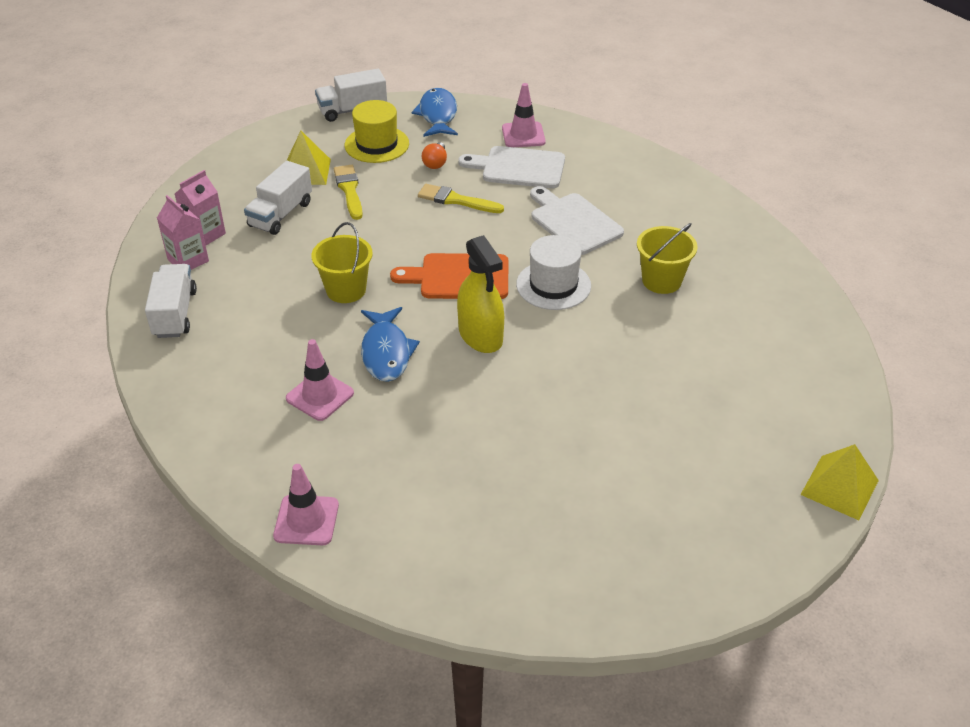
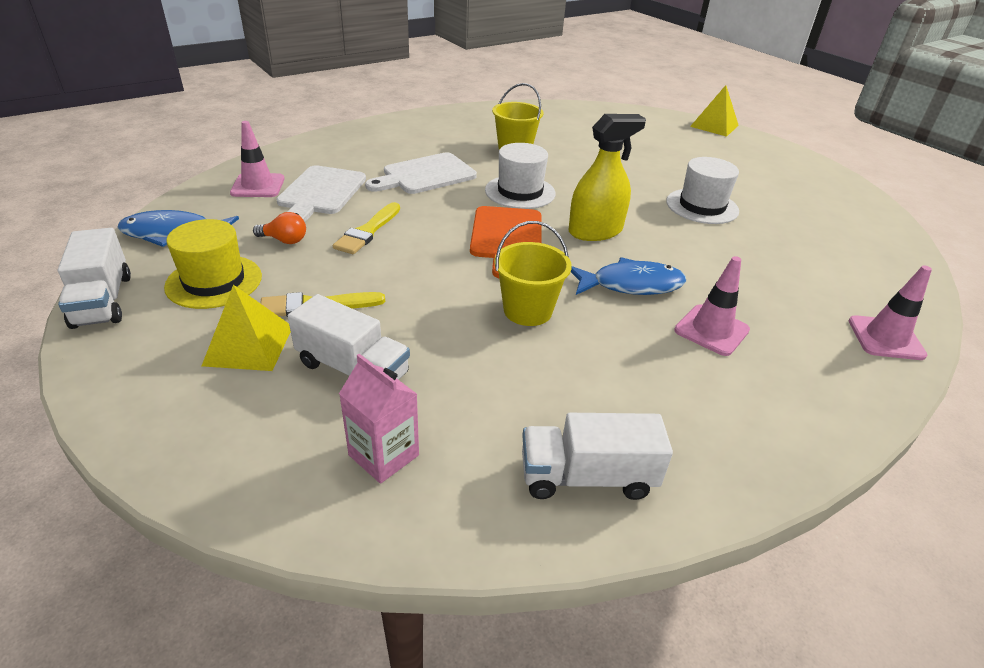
camera: 90 degrees left, 5 degrees down
(188, 260) = (452, 472): pink carton -> none
(555, 427) = (702, 206): none -> white hat

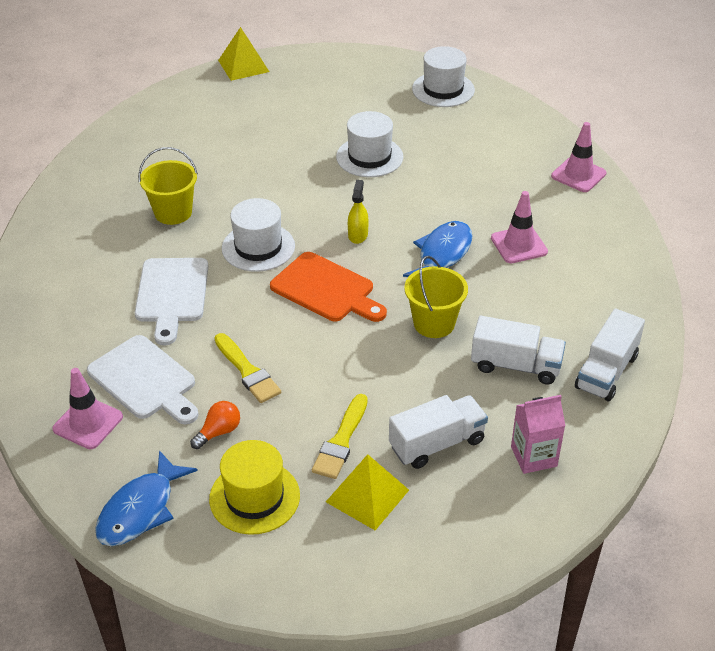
camera: 55 degrees left, 5 degrees up
(103, 300) = (230, 580): white truck -> white truck (515, 365)
(595, 231) = (358, 235): yellow spray bottle -> yellow spray bottle, size x0.54
(854, 214) = (443, 89): none -> white hat

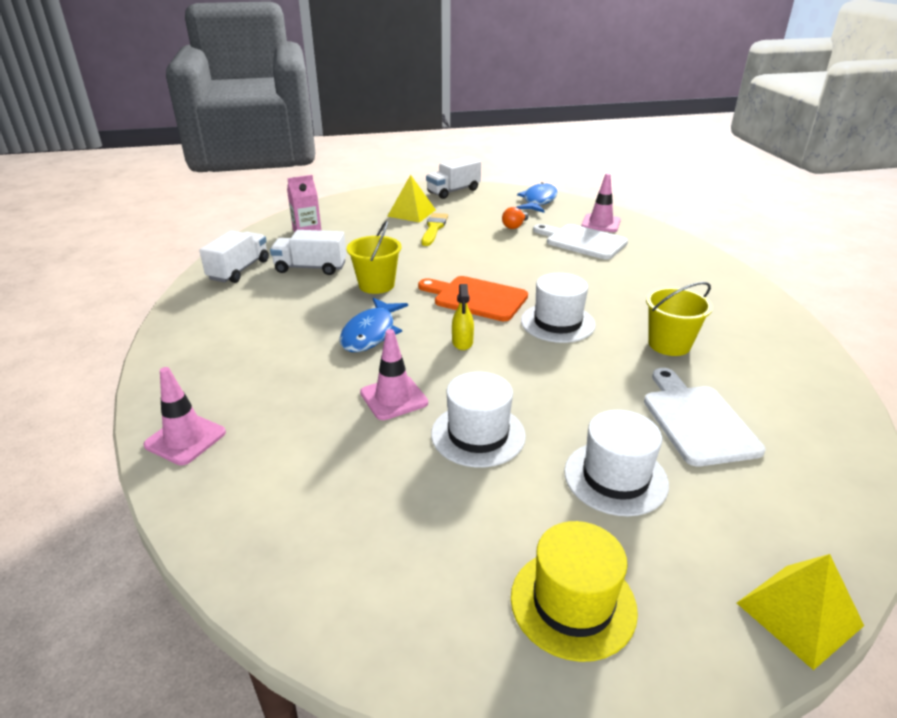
camera: 170 degrees right, 10 degrees down
(172, 294) = (607, 284): white cutting board -> white cutting board (697, 421)
(247, 371) = (513, 250): yellow brush -> none
(254, 497) = (477, 208): yellow hat -> yellow hat (573, 603)
(437, 444) = (371, 232): white truck -> white truck (453, 191)
(443, 89) = (380, 596): white hat -> white hat (615, 477)
(519, 245) = (289, 348): pink traffic cone -> pink traffic cone (394, 398)

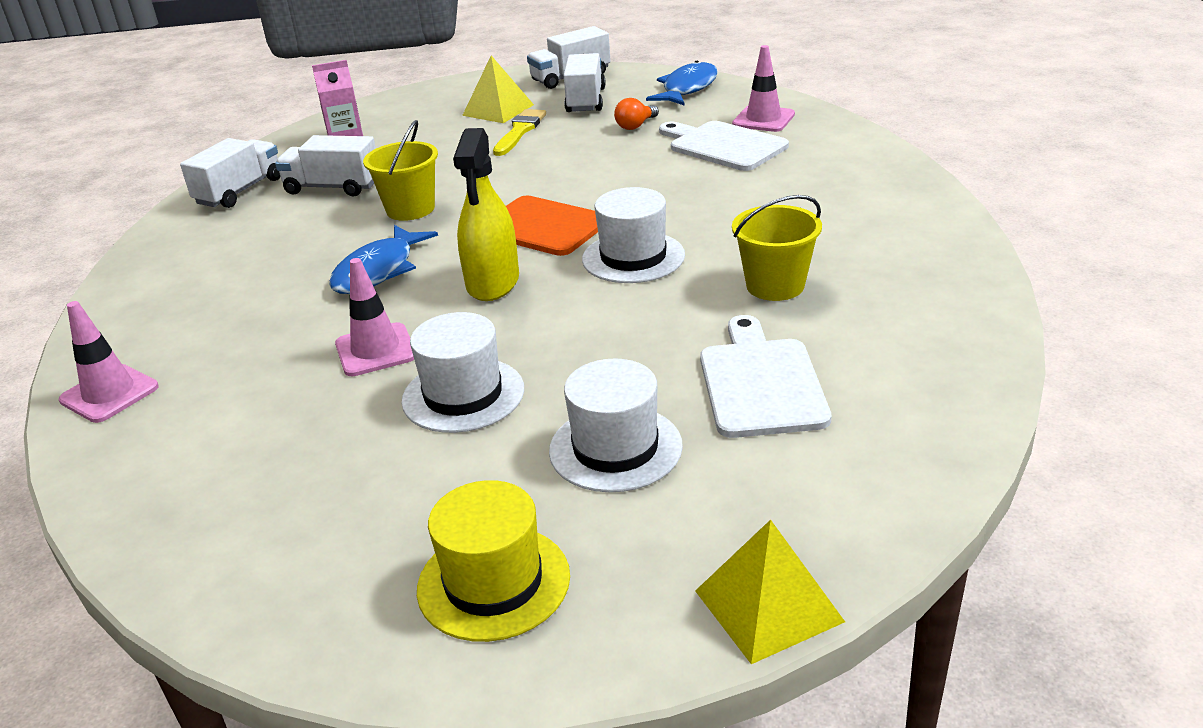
camera: 10 degrees right, 0 degrees up
(462, 342) = (493, 282): yellow spray bottle -> yellow spray bottle, size x1.85
(471, 208) = (585, 101): none -> white truck

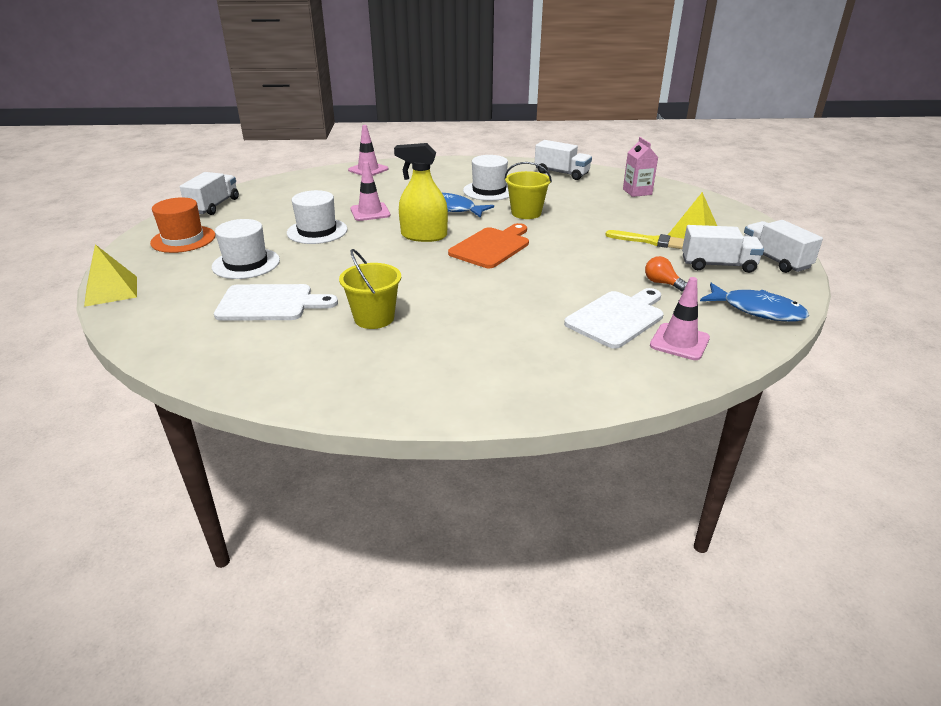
camera: 90 degrees right, 0 degrees up
(333, 187) = (562, 193): white truck -> white truck (214, 206)
(493, 582) = (183, 239): yellow hat -> orange hat
(633, 257) = (435, 274): white hat -> white hat (489, 191)

